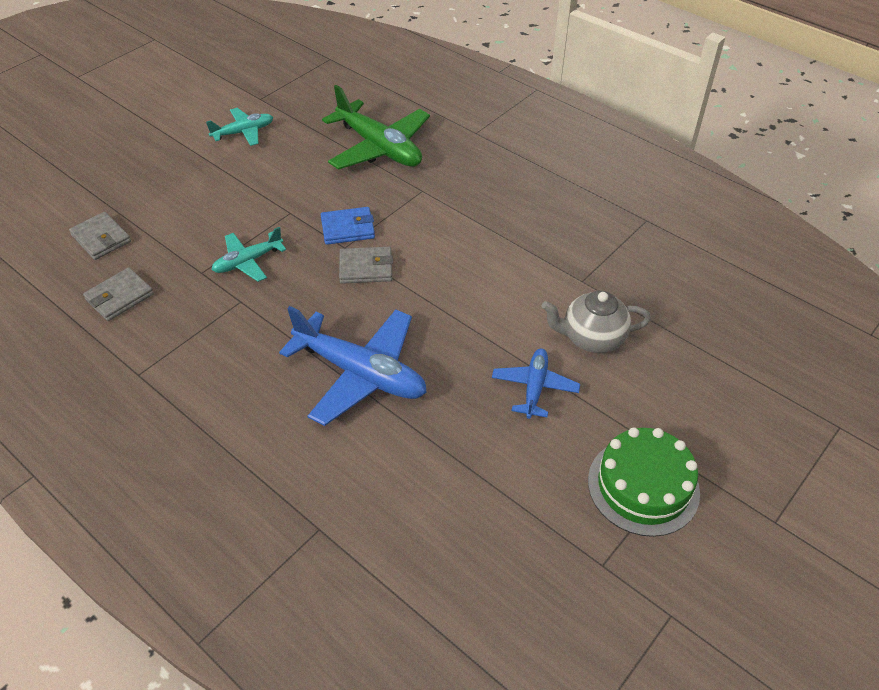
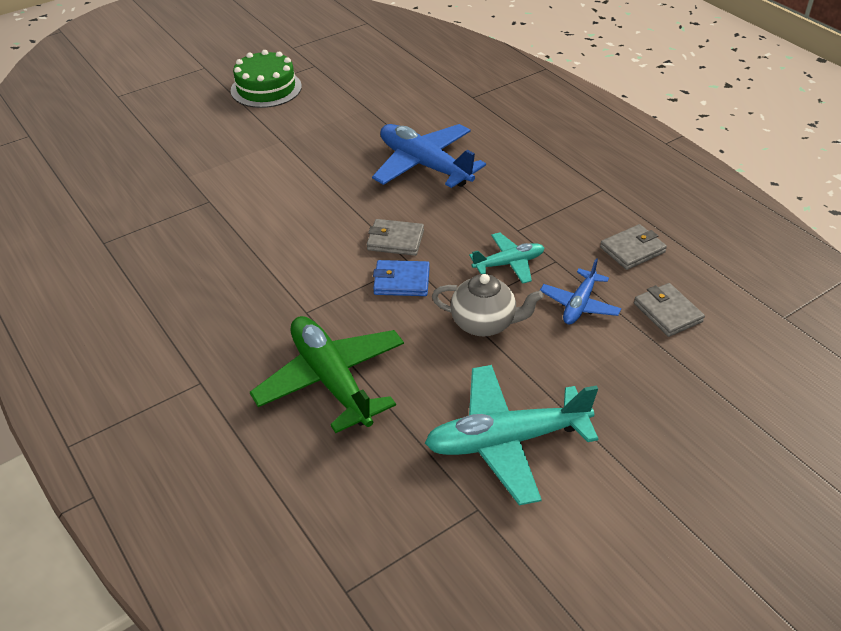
camera: 165 degrees left, 5 degrees down
(243, 132) = (506, 441): turquoise plane -> turquoise plane, size x1.82
(534, 387) = (299, 140): blue plane -> blue plane (579, 304)
(591, 338) = (235, 161): grey teapot -> grey teapot (484, 323)

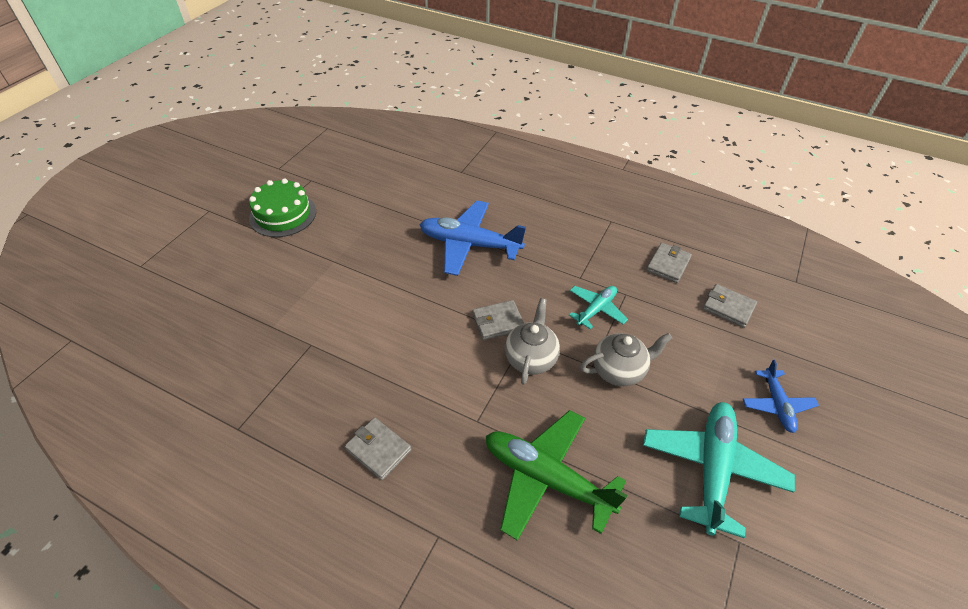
camera: 30 degrees left, 5 degrees up
(202, 300) = (378, 450): none -> grey wallet
(401, 281) = (530, 358): blue wallet -> grey teapot
(506, 441) = (712, 469): turquoise plane -> turquoise plane turned 150 degrees clockwise
(579, 304) = (669, 325): blue plane -> blue plane (776, 405)

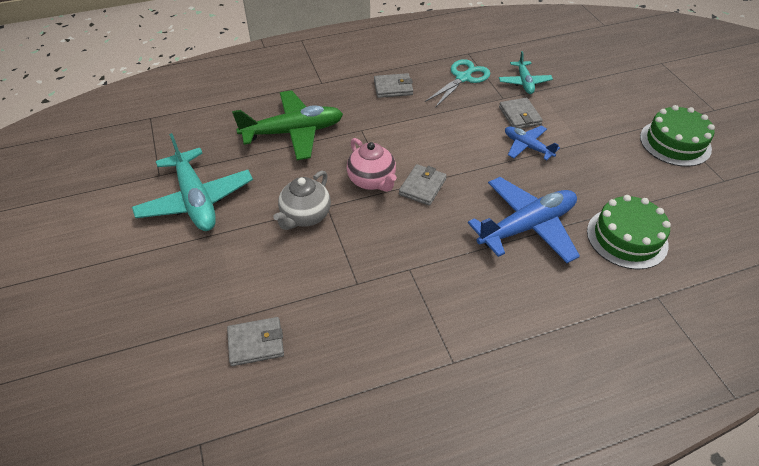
camera: 135 degrees right, 0 degrees up
(300, 399) = (463, 78): none -> turquoise scissors
(424, 199) = (627, 238): none -> green cake
(530, 358) = (372, 181): grey teapot -> pink teapot
(596, 309) = (366, 250): turquoise plane -> turquoise plane (524, 82)
(668, 264) = (348, 350): grey wallet -> grey wallet (519, 116)
(776, 405) = (167, 276): blue plane -> blue plane (527, 147)

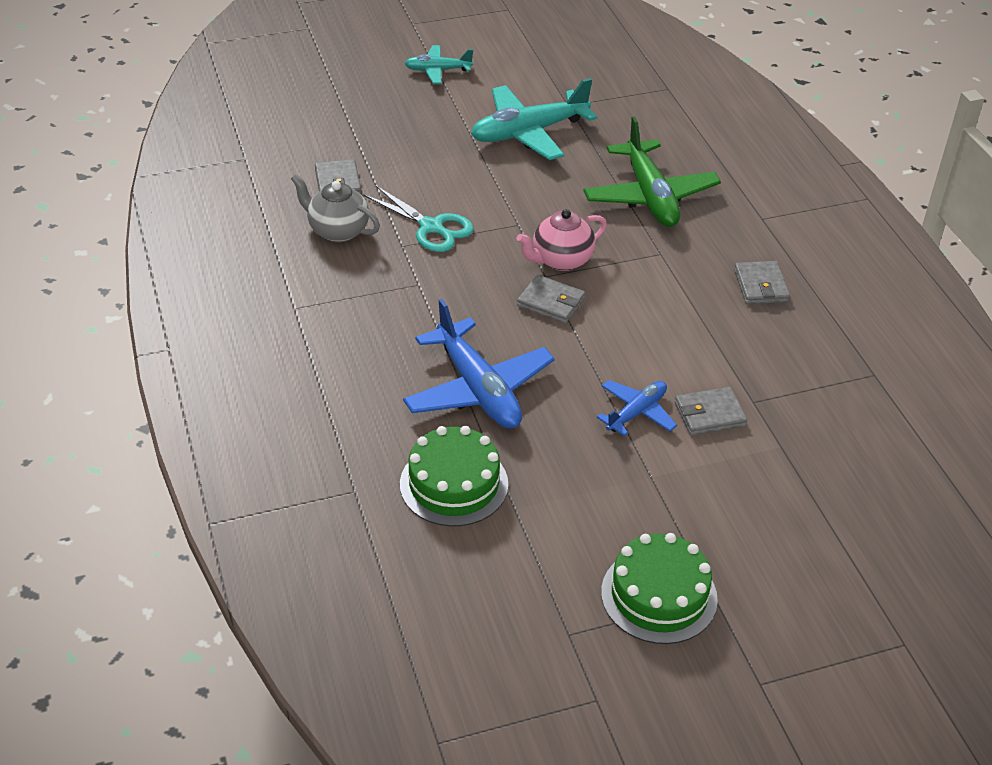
camera: 90 degrees right, 5 degrees down
(305, 216) = (502, 209): grey teapot -> grey teapot (337, 230)
(463, 78) = (800, 362): turquoise scissors -> turquoise scissors (431, 227)
(524, 82) = (800, 433): turquoise plane -> turquoise plane (437, 70)

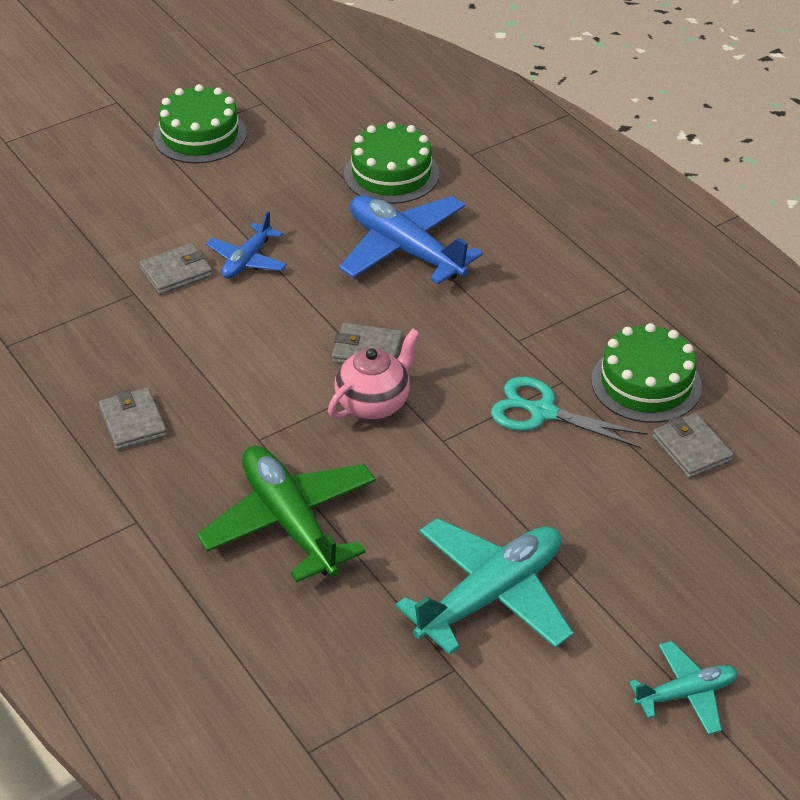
camera: 165 degrees right, 0 degrees up
(337, 230) = (646, 383): grey teapot -> green cake

